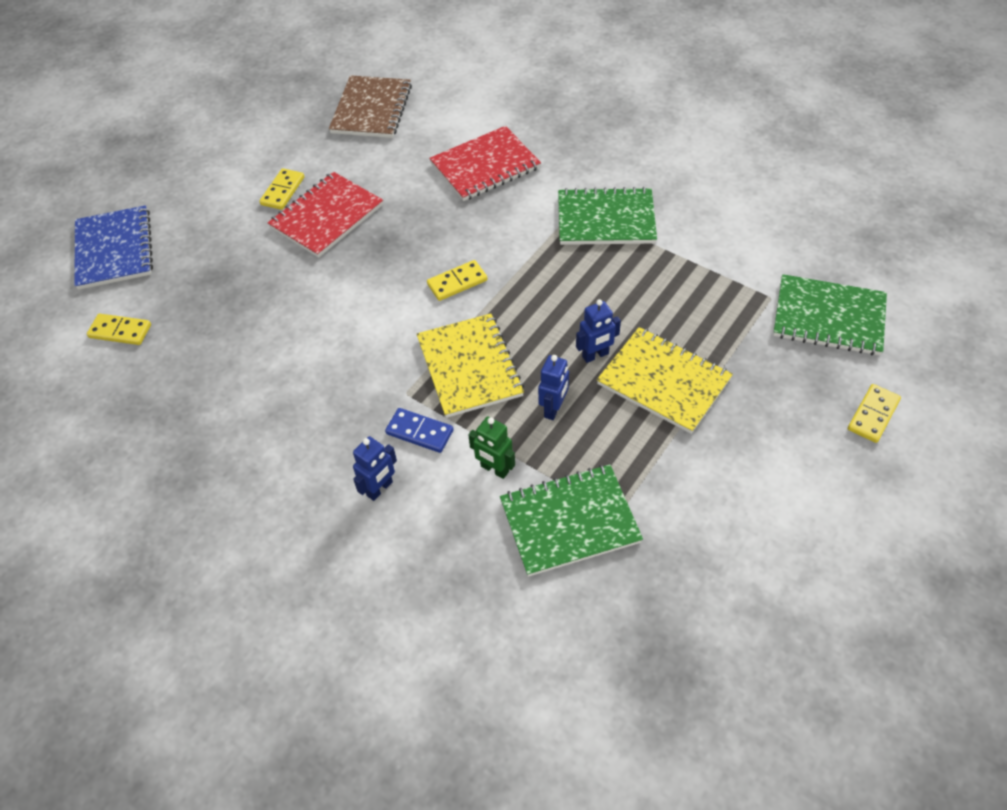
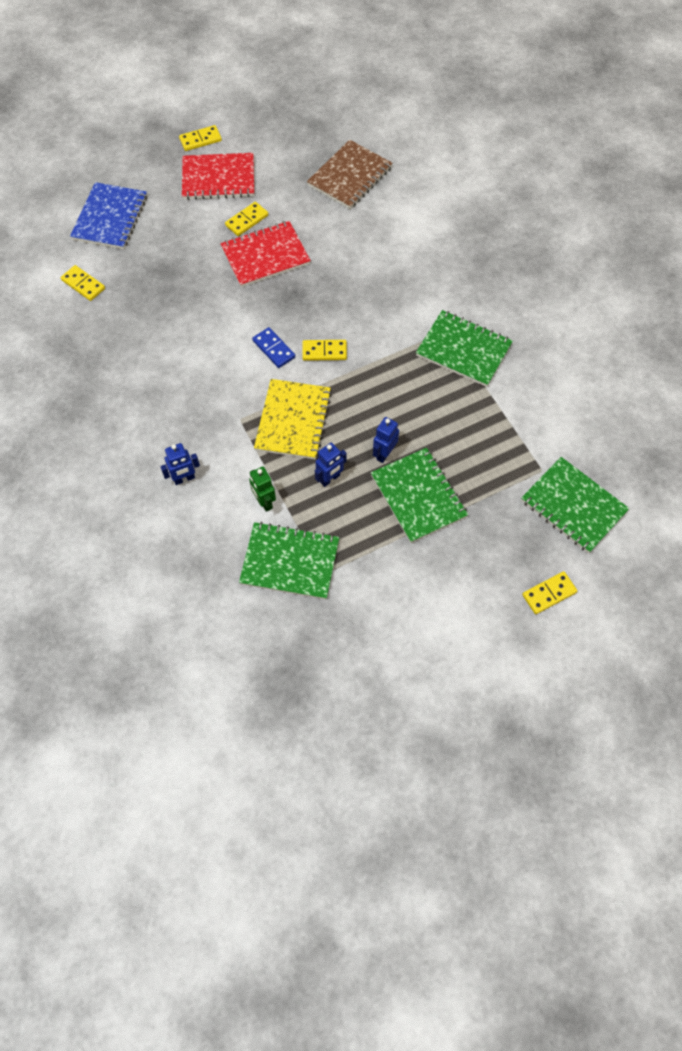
camera: 25 degrees right, 10 degrees up
(179, 135) = (200, 140): none -> yellow domino
(419, 432) = (232, 452): blue domino -> blue domino (274, 349)
(485, 166) = (403, 264): red notebook -> red notebook (218, 178)
(595, 355) = (384, 453): blue robot -> blue robot turned 120 degrees clockwise
(663, 382) = (418, 496): yellow notebook -> green notebook

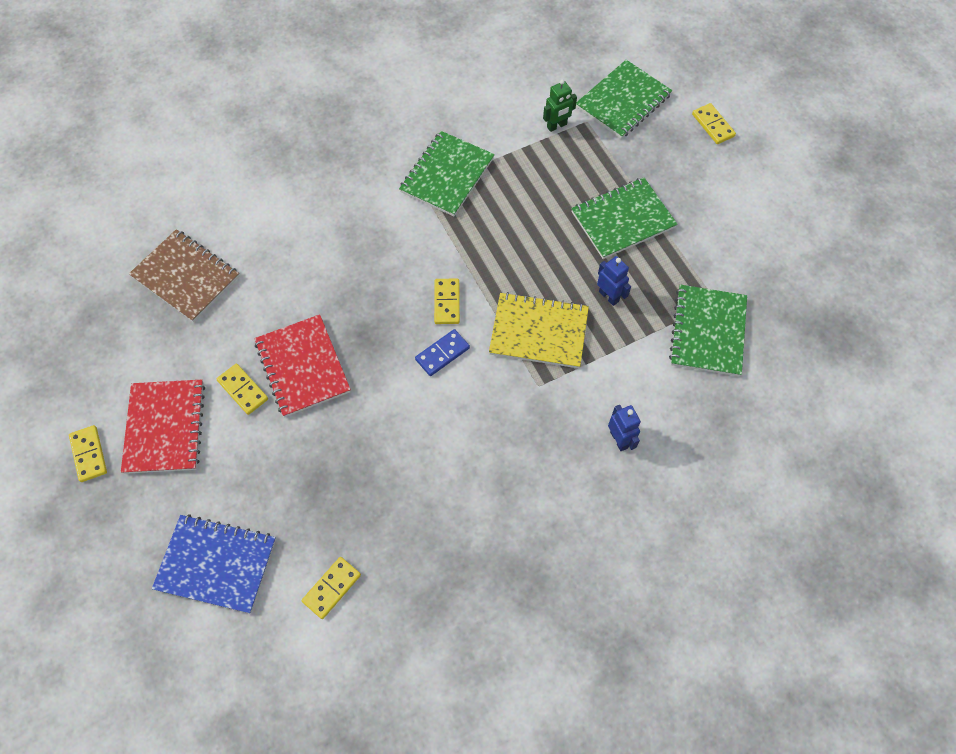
camera: 90 degrees left, 0 degrees up
(264, 502) = (641, 357): green robot -> green robot (557, 126)
(384, 453) = (576, 247): blue robot -> none

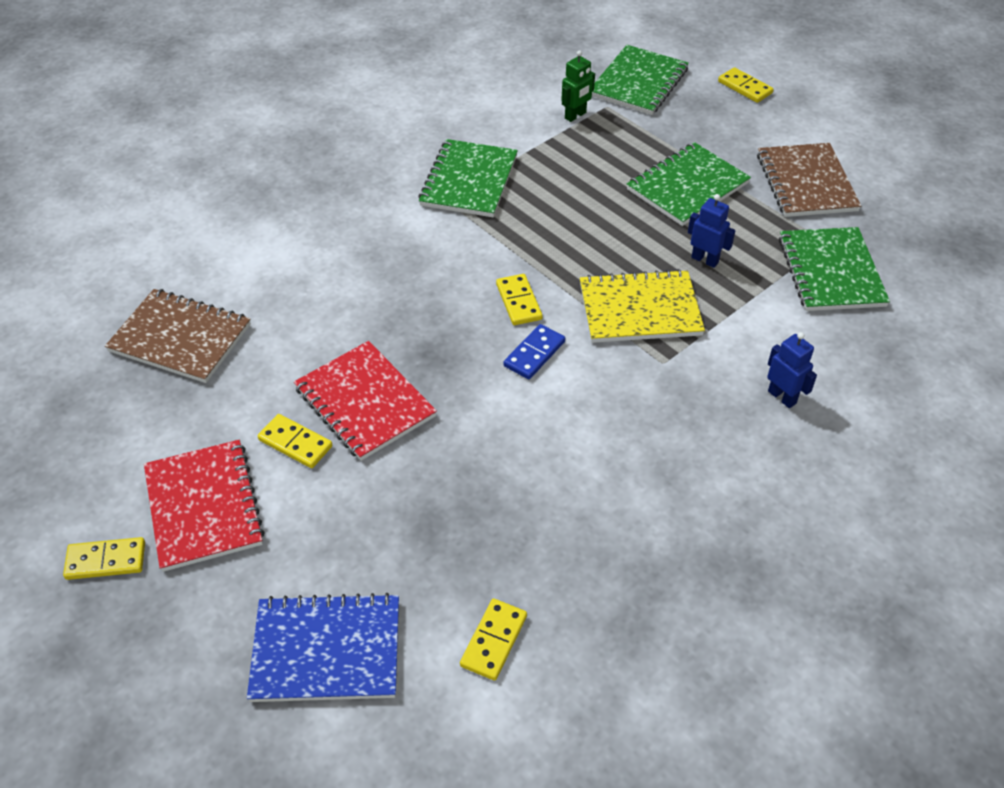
camera: 15 degrees left, 15 degrees down
(89, 454) = (106, 561): yellow domino -> yellow domino turned 60 degrees counterclockwise
(724, 237) = (806, 182): none -> brown notebook

